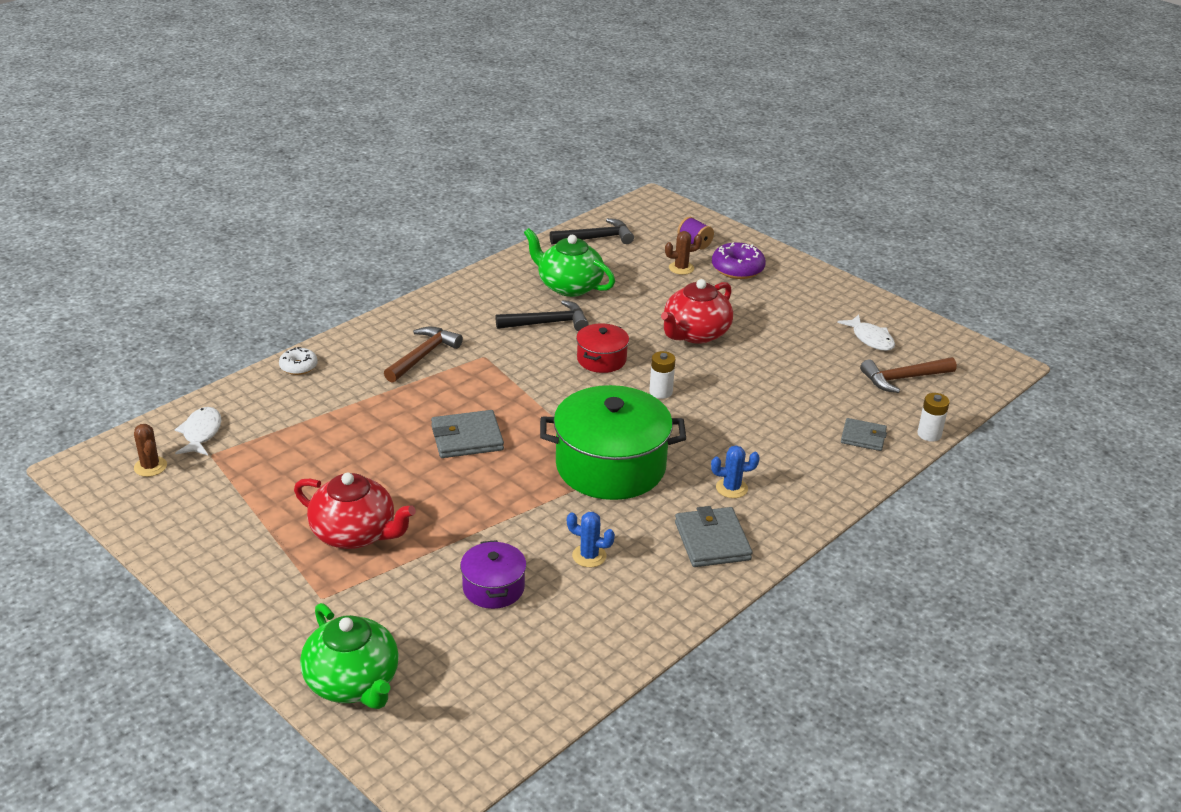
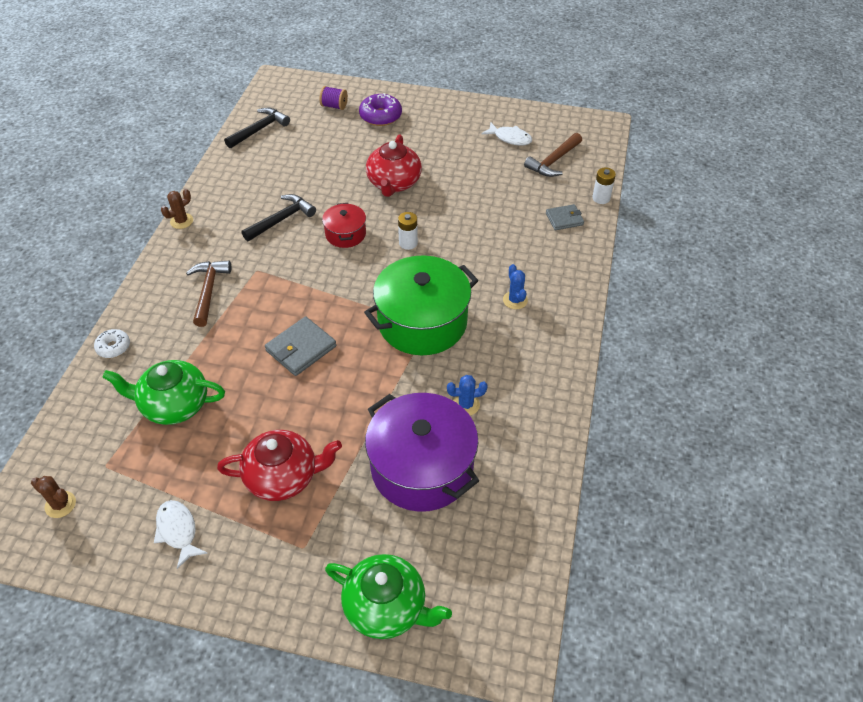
camera: 30 degrees left, 15 degrees up
(201, 433) = (79, 450): white fish -> white fish (178, 531)
(493, 588) = (422, 467): purple pot -> purple pot, size x2.00
(569, 286) = (272, 180): green teapot -> green teapot (174, 405)
(681, 268) = (341, 131): brown cactus -> brown cactus (181, 221)
(712, 541) = (535, 349): grey wallet -> none
(731, 488) = (515, 300): blue cactus -> blue cactus turned 75 degrees counterclockwise

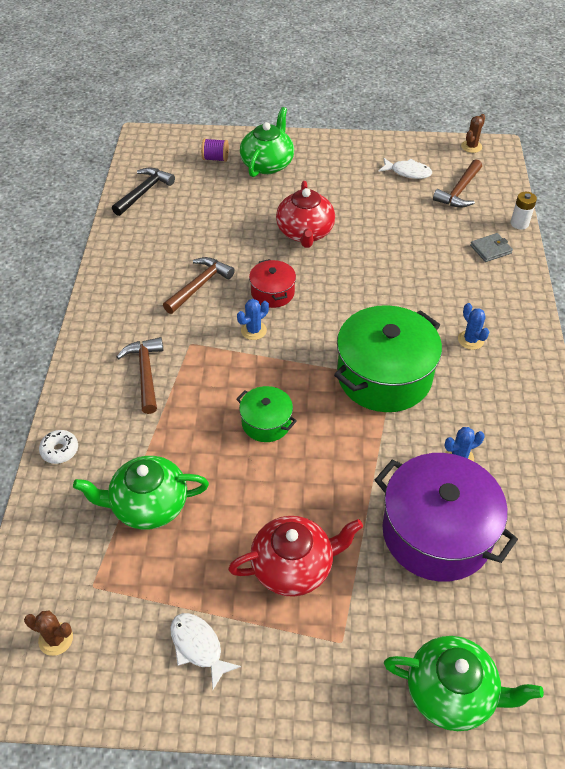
camera: 10 degrees left, 0 degrees up
(181, 221) = (91, 300): brown cactus -> brown cactus (471, 146)
(281, 220) = (199, 286): black hammer -> brown hammer
(301, 348) = (266, 422): grey wallet -> green pot
(317, 266) = (253, 330): none -> blue cactus
(380, 116) = (267, 164): purple donut -> green teapot
(408, 243) = (341, 294): white battery -> none

